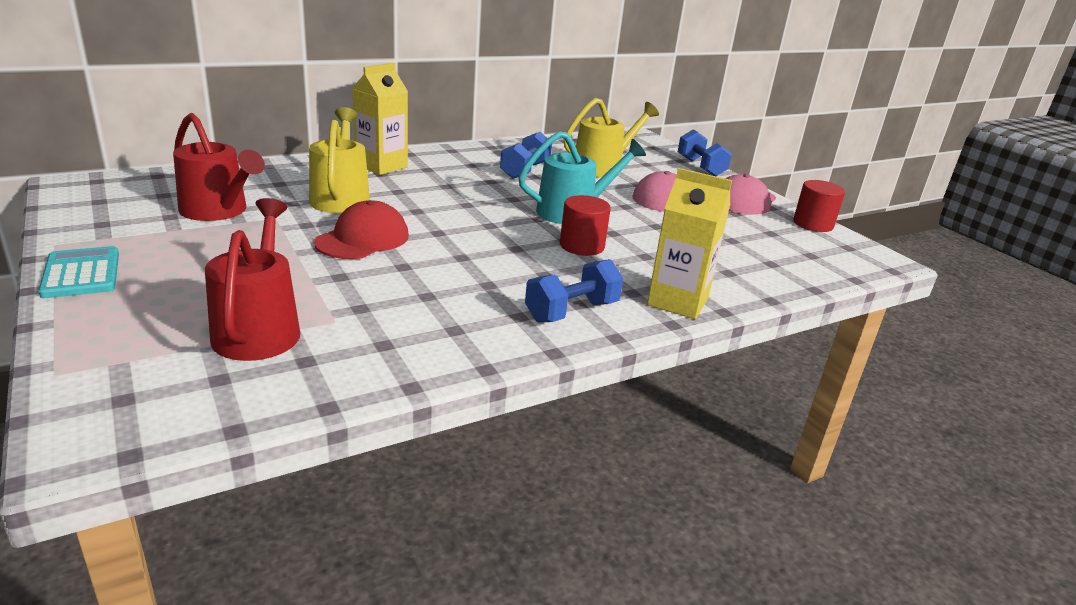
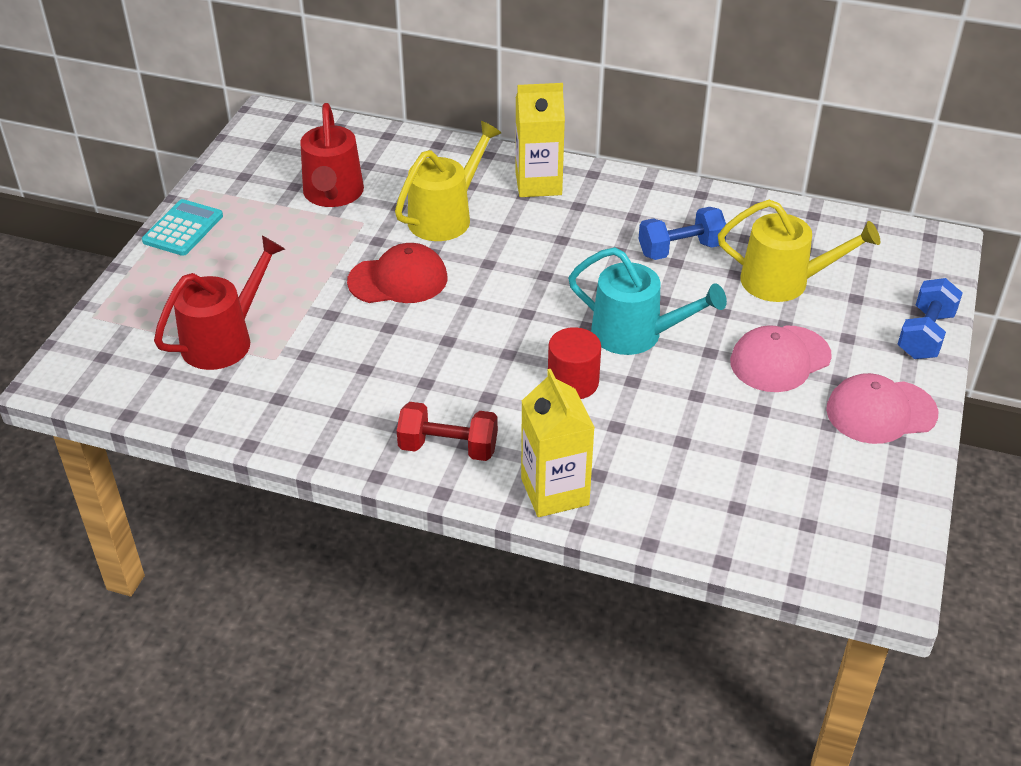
camera: 50 degrees right, 15 degrees up
(571, 311) = (448, 448): blue dumbbell -> red dumbbell
(813, 224) = (904, 490): red cylinder -> none

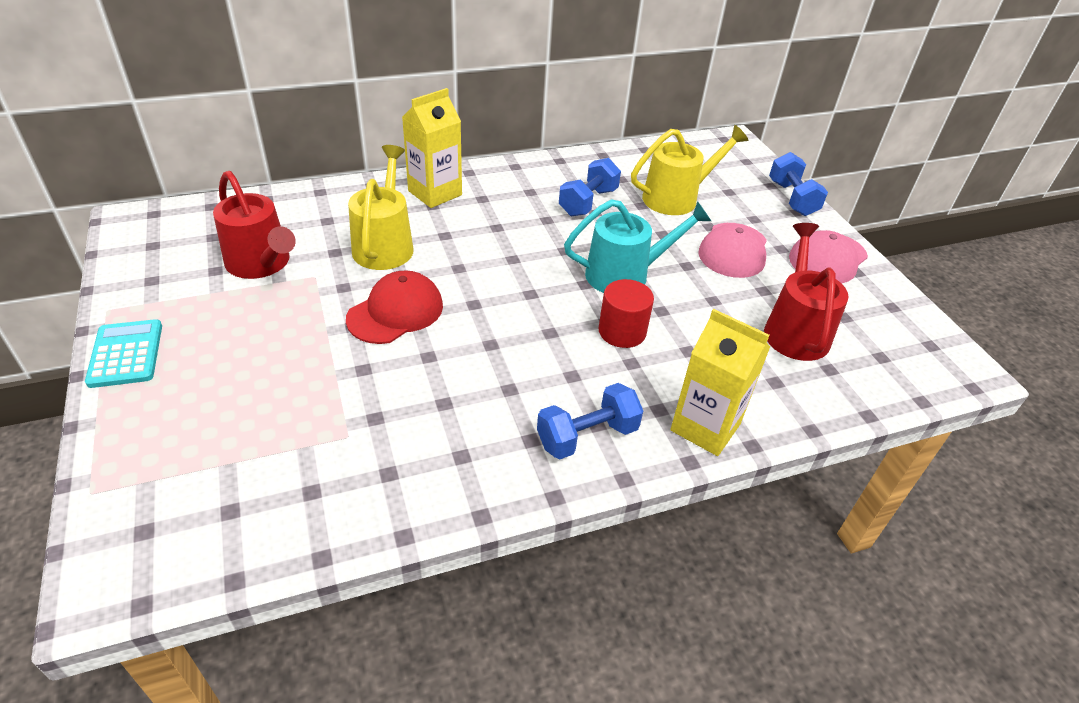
camera: 40 degrees left, 0 degrees up
(224, 340) = (275, 443): red watering can -> red watering can (795, 330)
(448, 448) = (587, 436): red dumbbell -> blue dumbbell

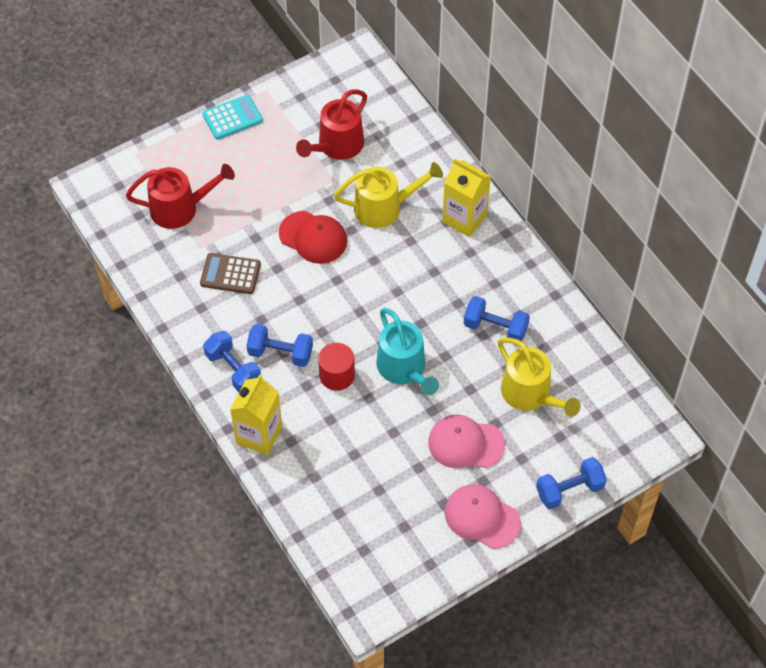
camera: 80 degrees right, 15 degrees up
(415, 409) = (230, 274): none -> brown calculator
(573, 379) = (280, 353): none -> blue dumbbell
(795, 330) = (376, 490): red watering can -> red watering can (180, 208)

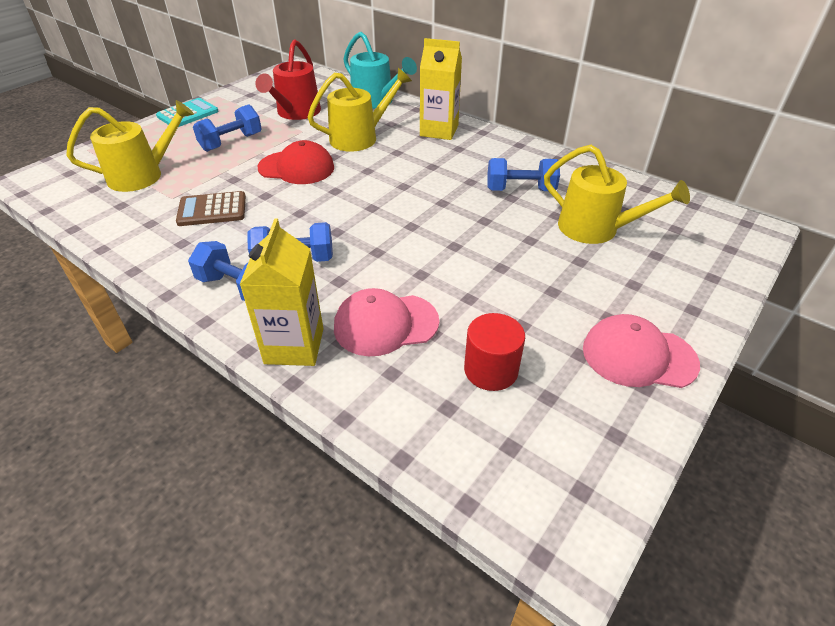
camera: 20 degrees left, 15 degrees down
(180, 208) = (142, 175): red watering can -> yellow watering can
(337, 375) = (372, 263): red cylinder -> red cylinder (491, 370)
(404, 368) = (446, 240): turquoise watering can -> turquoise watering can (376, 101)
(466, 443) = (561, 287): pink cap -> pink cap (385, 324)
(569, 490) = (712, 299): blue dumbbell -> blue dumbbell (231, 142)

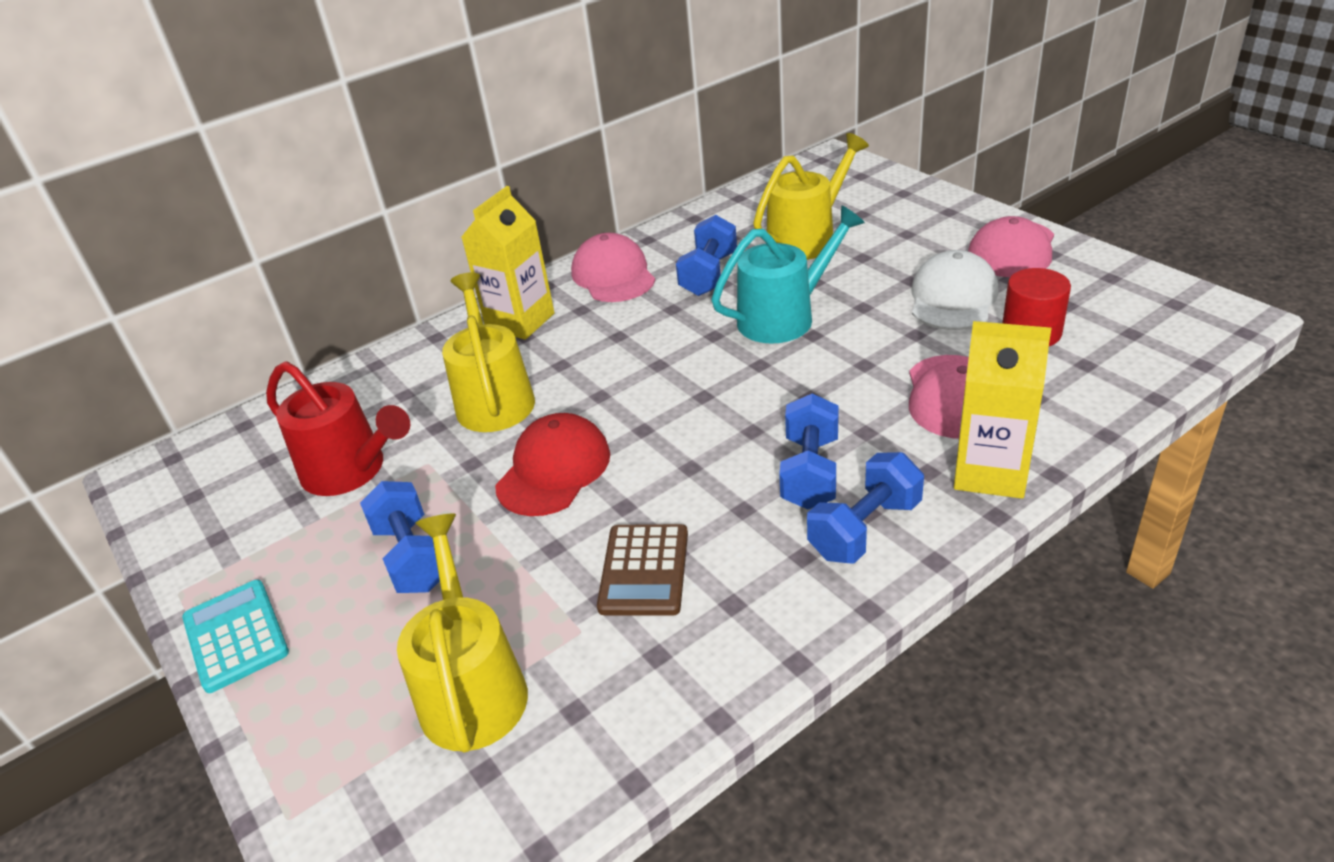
camera: 70 degrees left, 5 degrees down
(376, 101) = (378, 375): turquoise watering can -> turquoise watering can (784, 317)
(504, 152) = (613, 275): none -> pink cap
(532, 318) = (953, 298): none -> white cap

